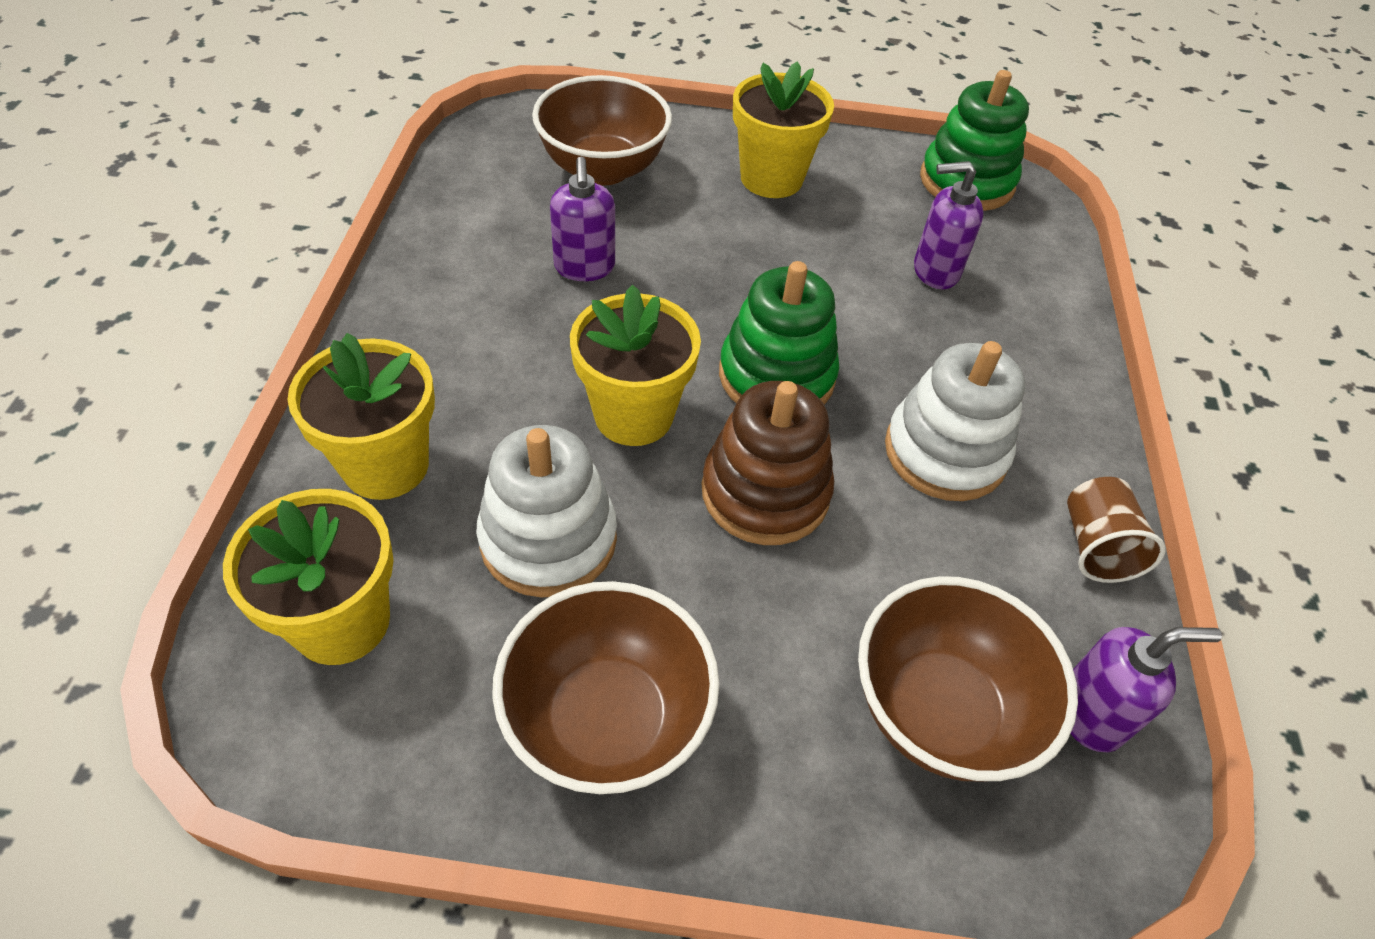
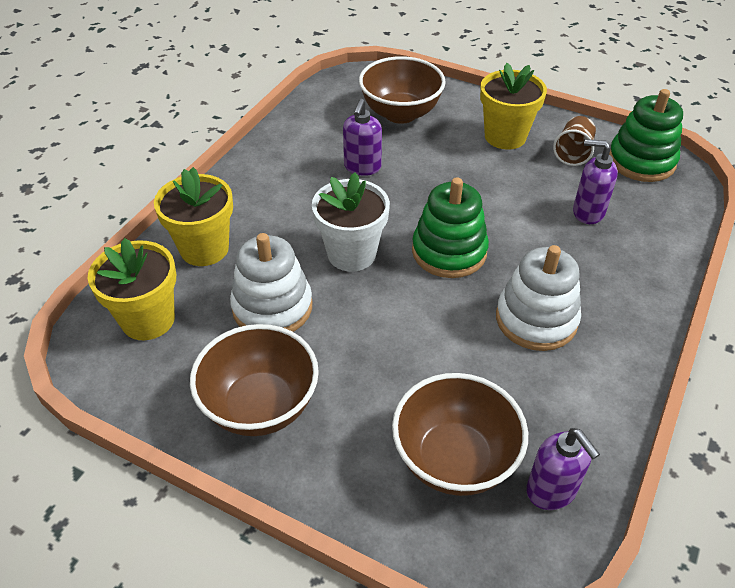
camera: 25 degrees right, 5 degrees down
(633, 415) = (351, 254): yellow flower pot -> white flower pot
(765, 492) = (409, 314): brown stacking toy -> none
(1090, 714) = (551, 491): purple soap dispenser -> purple soap dispenser turned 45 degrees clockwise
(1095, 546) = (610, 399): brown cup -> brown cup (573, 153)

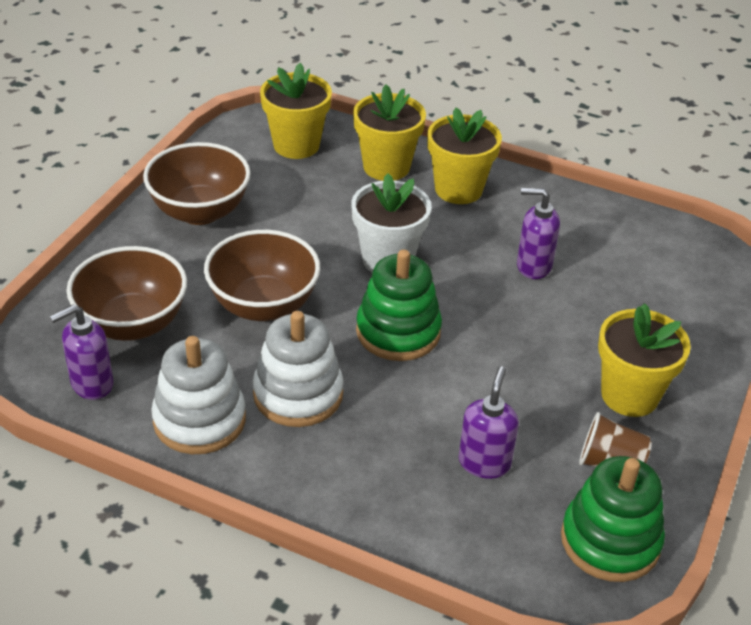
camera: 85 degrees right, 5 degrees down
(250, 202) = (458, 189): none -> yellow flower pot
(272, 307) = (312, 212): white stacking toy -> white stacking toy (199, 420)
(400, 113) = (652, 298): brown bowl -> brown bowl (263, 305)

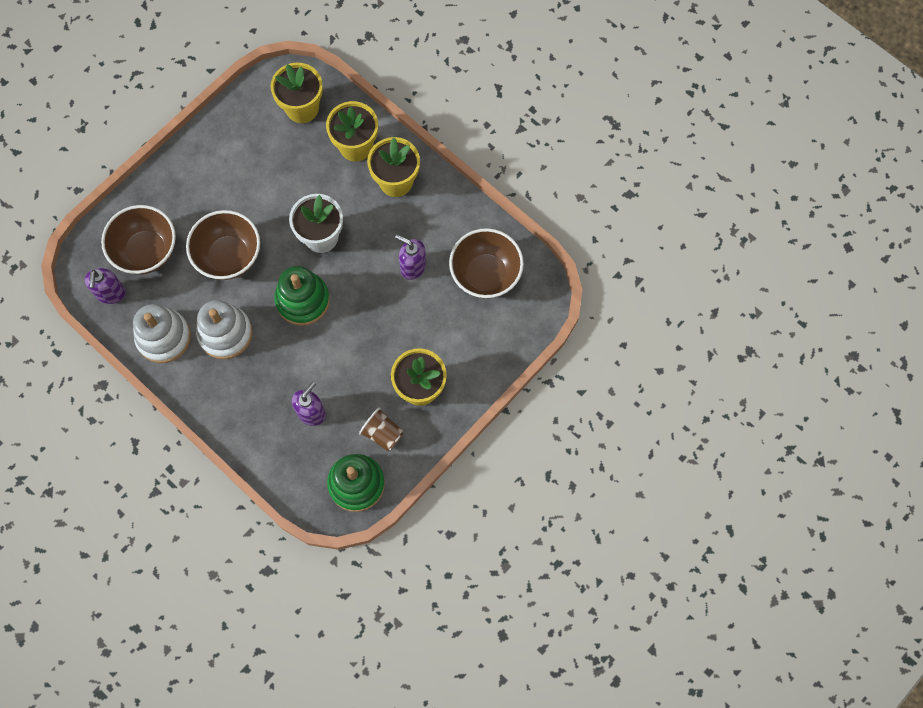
camera: 20 degrees right, 30 degrees up
(91, 384) = (111, 293): purple soap dispenser -> purple soap dispenser turned 75 degrees counterclockwise
(200, 212) = (216, 161): brown bowl -> brown bowl (485, 275)

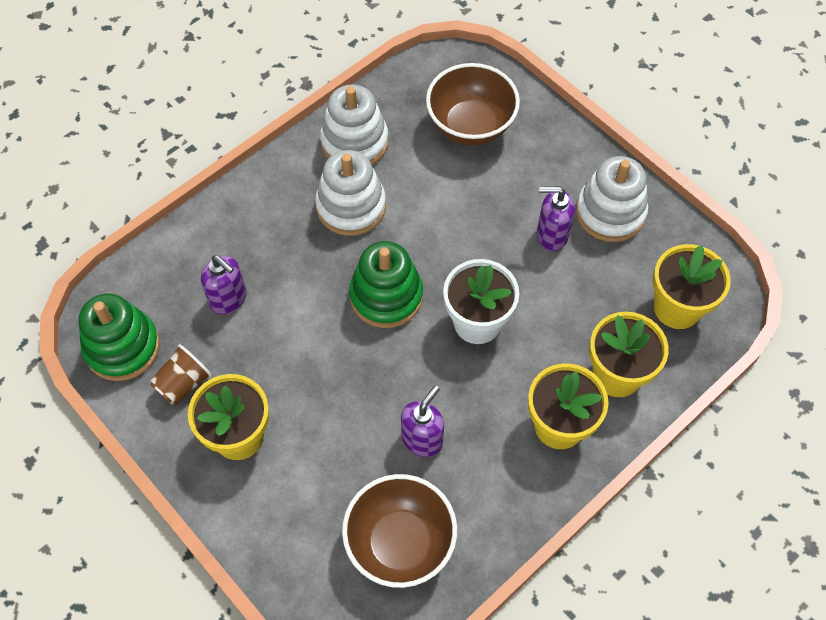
camera: 95 degrees right, 10 degrees down
(111, 293) = (418, 90): purple soap dispenser -> purple soap dispenser (551, 235)
(225, 150) = (610, 212): none -> white stacking toy
(229, 256) = (456, 213): brown bowl -> none

